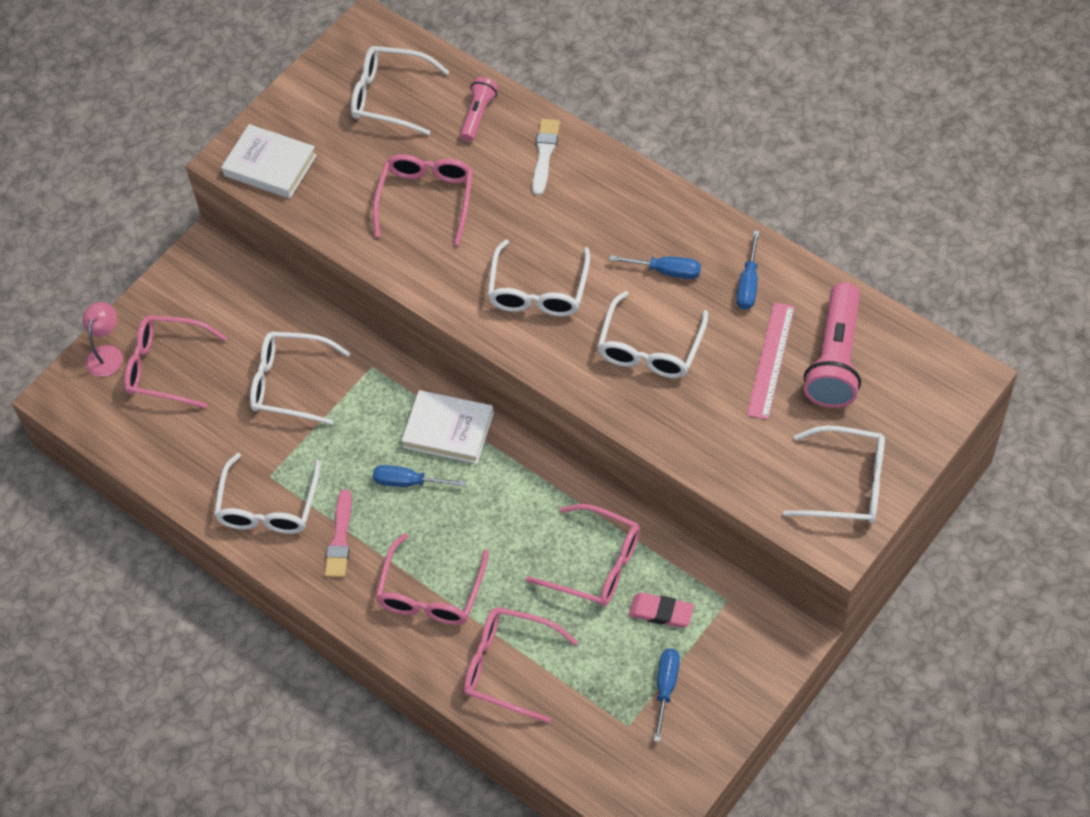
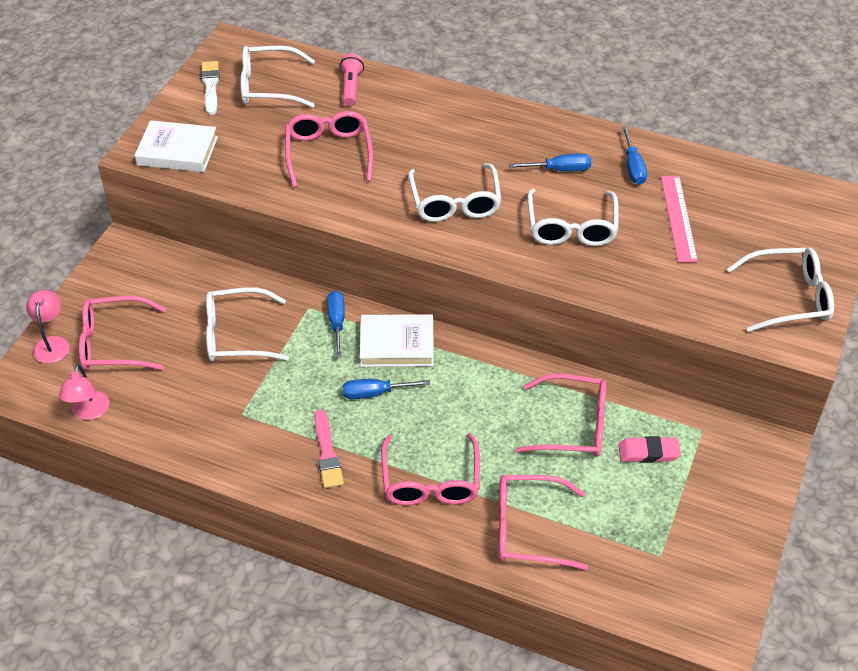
camera: 20 degrees left, 10 degrees down
(124, 441) = (89, 412): none -> pink lamp
(268, 506) = (249, 439): white glasses -> none
(544, 154) = (419, 105): white brush -> white brush (210, 86)
(666, 688) = (680, 515): blue screwdriver -> blue screwdriver (337, 323)
(835, 359) = (732, 208): pink flashlight -> none

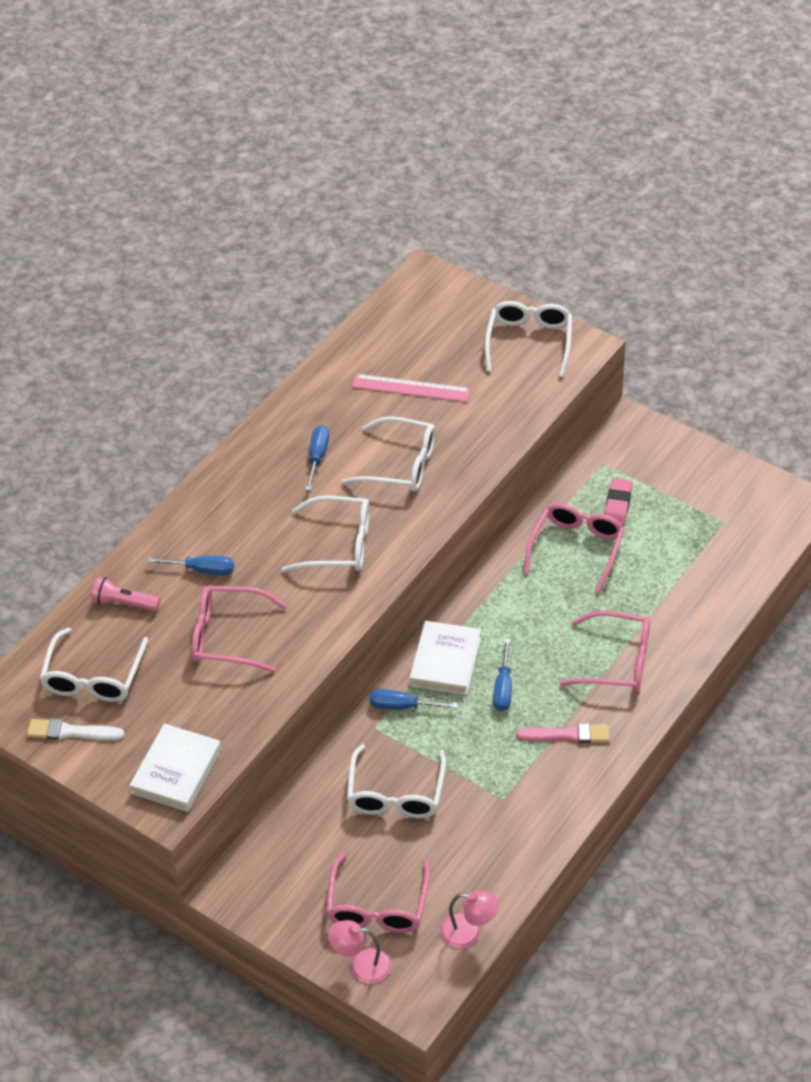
camera: 75 degrees left, 0 degrees up
(529, 529) = (681, 601): pink glasses -> none
(633, 167) = (331, 403): blue screwdriver -> blue screwdriver (202, 570)

